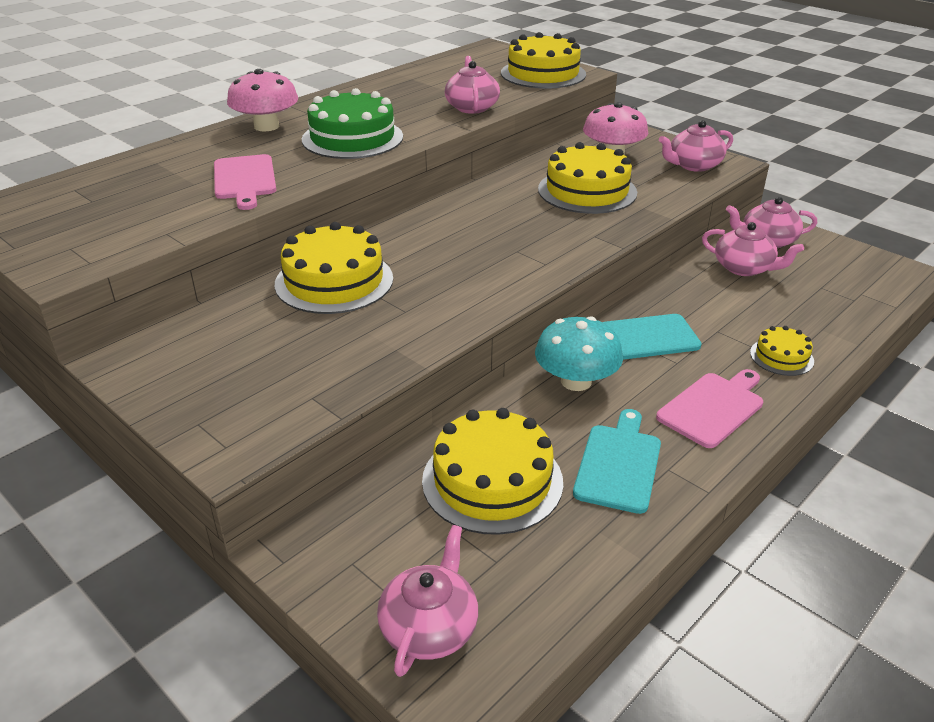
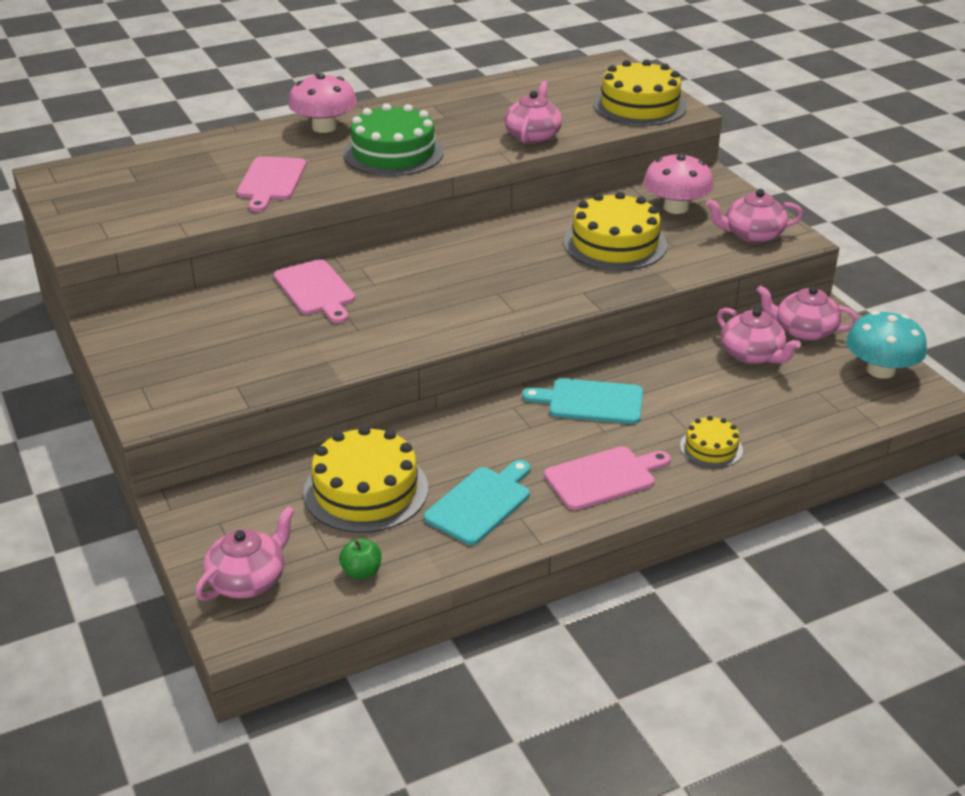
camera: 20 degrees right, 0 degrees up
(334, 281) = (315, 290): yellow cake -> pink cutting board
(551, 578) = (361, 572): none -> green apple
(576, 381) = (497, 426): turquoise mushroom -> turquoise mushroom (880, 370)

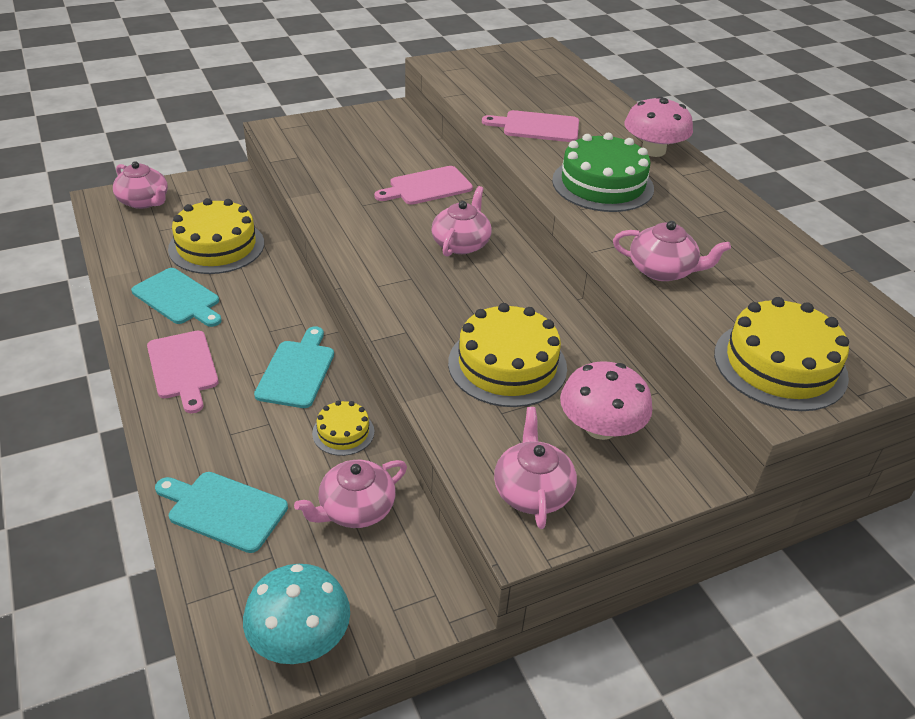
camera: 90 degrees right, 5 degrees up
(361, 572) = (128, 243): green apple -> none
(711, 448) = (199, 445): yellow cake -> yellow cake (343, 432)
(780, 422) = (224, 510): none -> turquoise cutting board
(804, 331) = (400, 572): pink teapot -> pink teapot (461, 244)

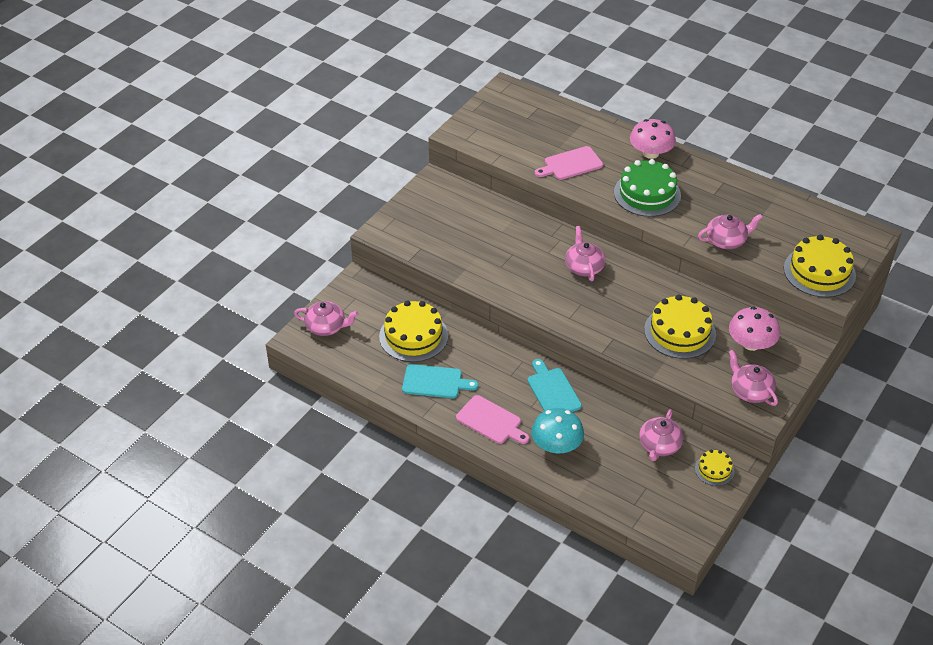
camera: 30 degrees left, 5 degrees up
(224, 510) = (600, 480): turquoise cutting board -> none
(300, 637) = (695, 512): turquoise mushroom -> turquoise mushroom (556, 445)
(343, 432) = (613, 411): yellow cake -> yellow cake (714, 470)
(427, 187) = (523, 234): pink cutting board -> none

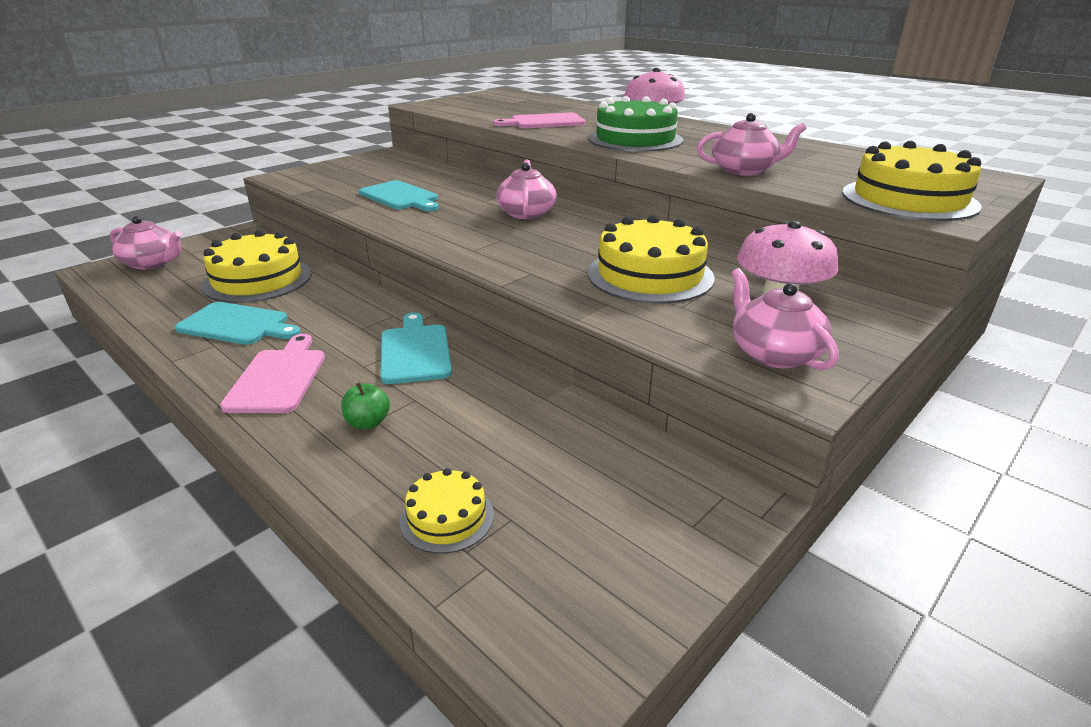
camera: 10 degrees right, 15 degrees down
(487, 254) = (400, 197): none -> turquoise cutting board
(491, 421) = (278, 378): pink cutting board -> pink cutting board turned 135 degrees counterclockwise
(556, 445) = (368, 423): turquoise mushroom -> green apple
(659, 445) = (571, 446): pink teapot -> none
(714, 470) = (680, 503): yellow cake -> yellow cake (447, 517)

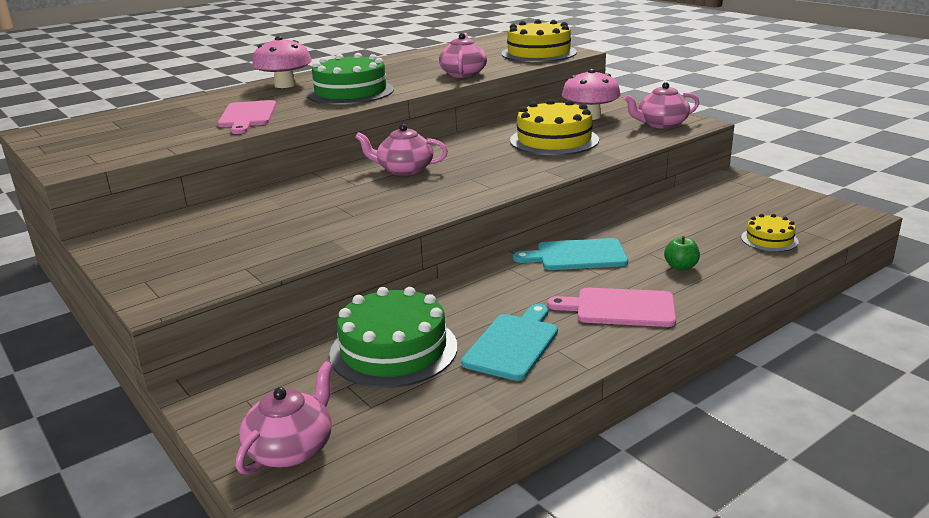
camera: 80 degrees left, 5 degrees down
(257, 279) = (393, 350): yellow cake -> green cake
(400, 197) = (317, 221): turquoise cutting board -> none

